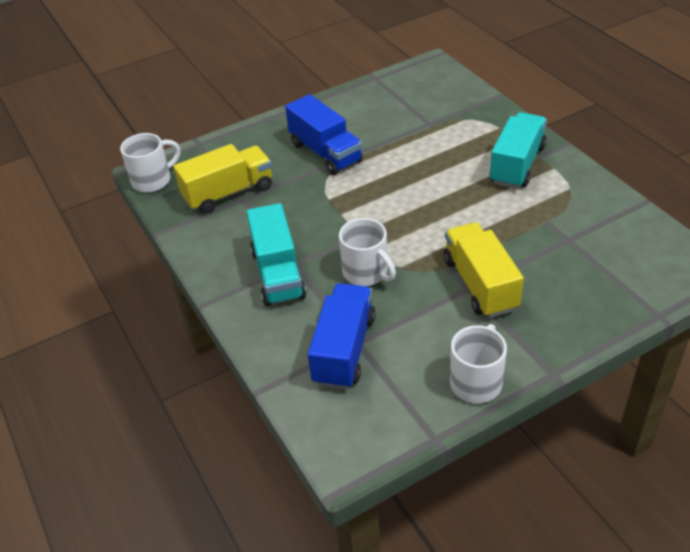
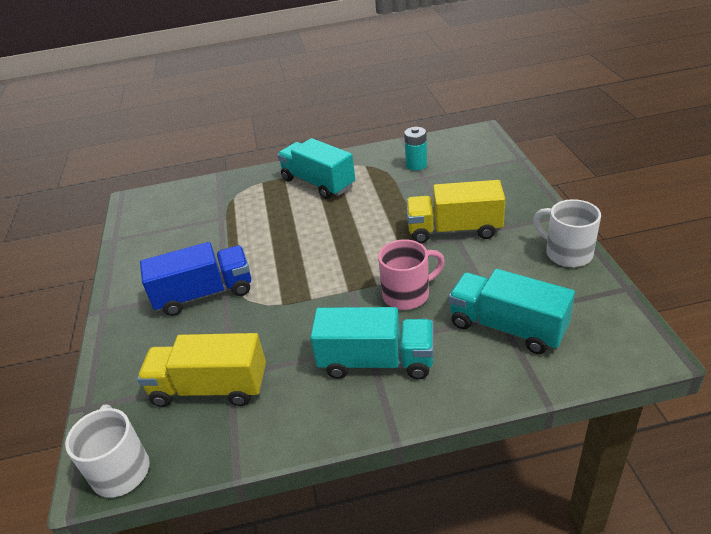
camera: 70 degrees left, 5 degrees down
(228, 193) = (210, 388): yellow truck -> yellow truck turned 75 degrees counterclockwise
(344, 350) = (507, 327): blue truck -> turquoise truck
(366, 273) = (408, 294): white mug -> pink mug
(592, 227) = (416, 165): none -> turquoise battery

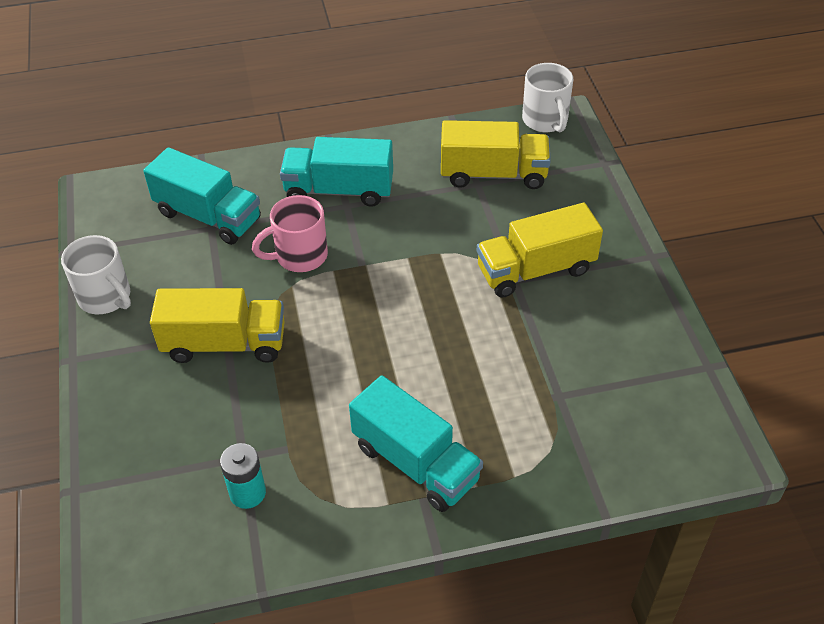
camera: 175 degrees right, 10 degrees up
(204, 294) = (535, 270): blue truck -> yellow truck

